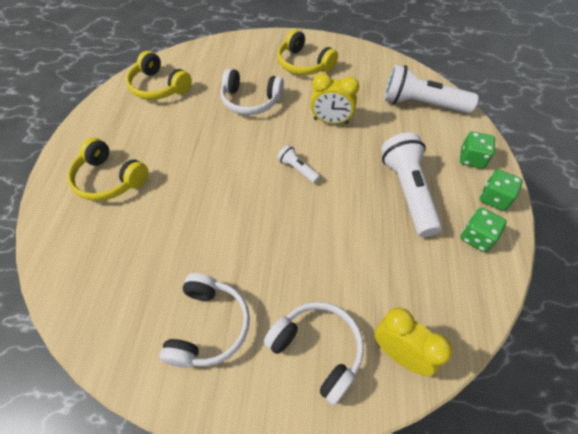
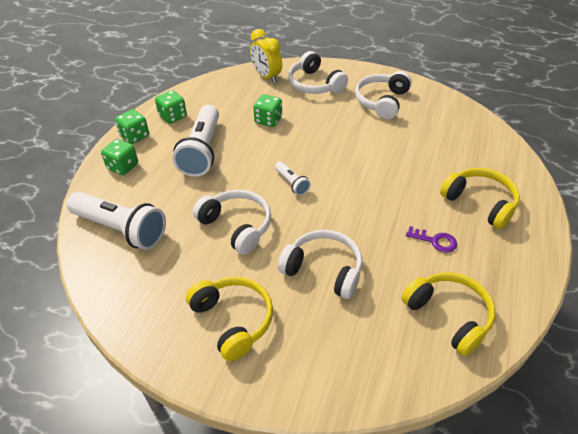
camera: 165 degrees left, 10 degrees down
(160, 136) = (435, 241): none -> purple key
(331, 121) = (237, 226): yellow clock -> white headphones
(356, 254) = (268, 120): none -> green dice

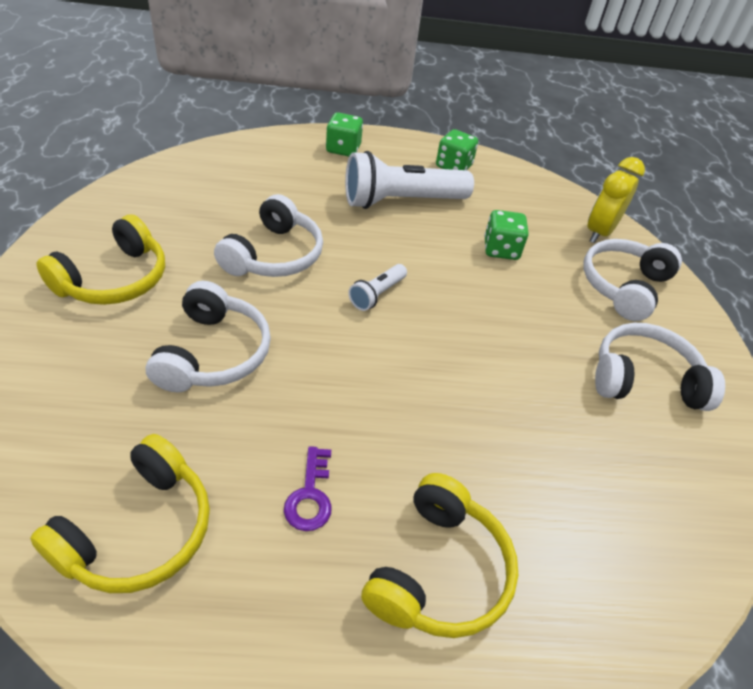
camera: 65 degrees right, 0 degrees up
(121, 229) = (242, 169): white flashlight -> none
(134, 136) = (400, 146): green dice -> none

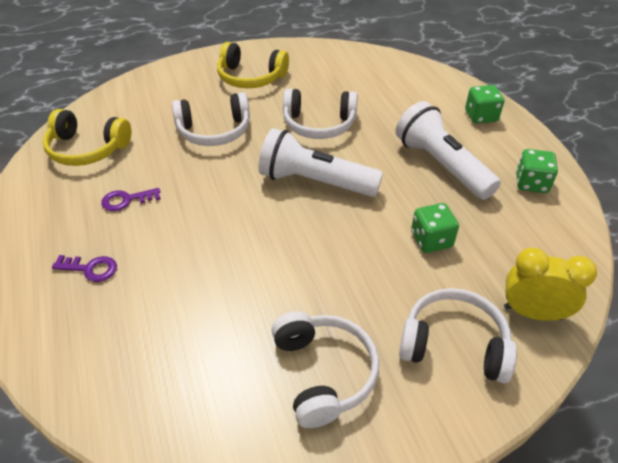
camera: 75 degrees right, 0 degrees up
(377, 294) = (315, 182): white flashlight -> white flashlight, size x2.11
(439, 571) = (90, 269): yellow headphones -> purple key

